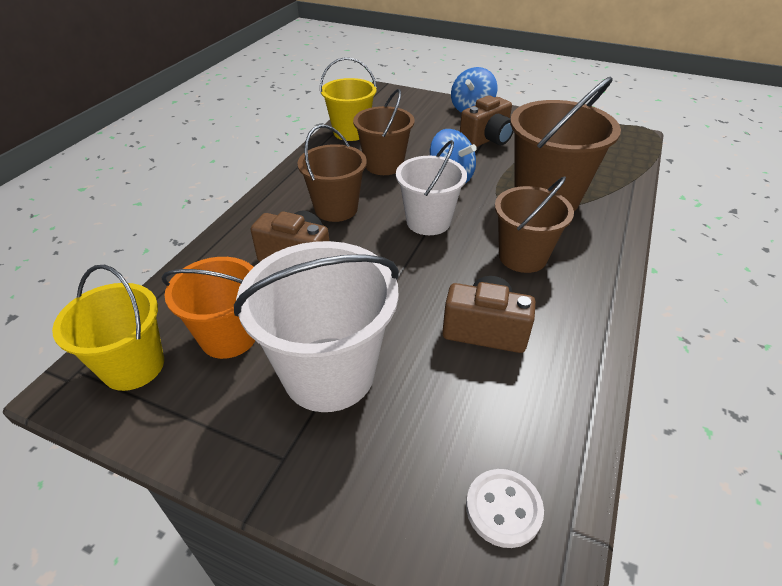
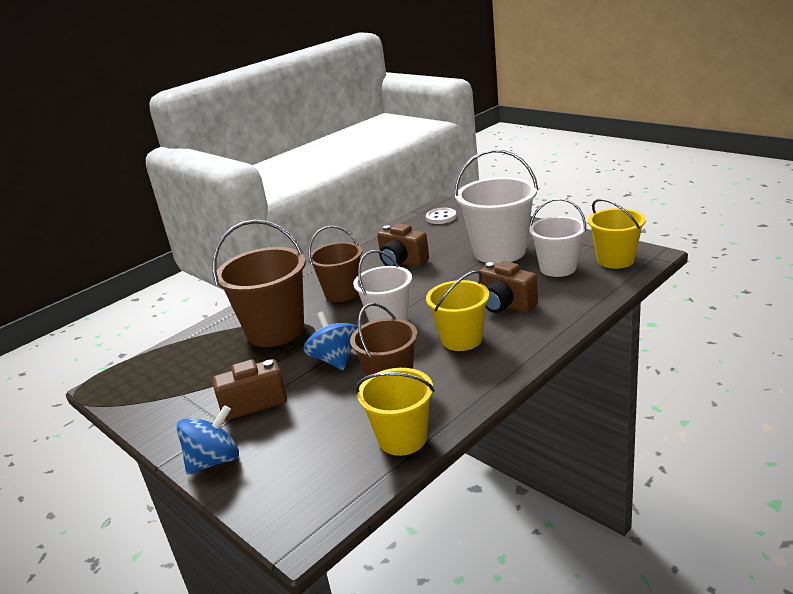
camera: 155 degrees left, 15 degrees down
(229, 337) = (558, 268): orange bucket -> white bucket
(336, 209) = (461, 339): brown bucket -> yellow bucket

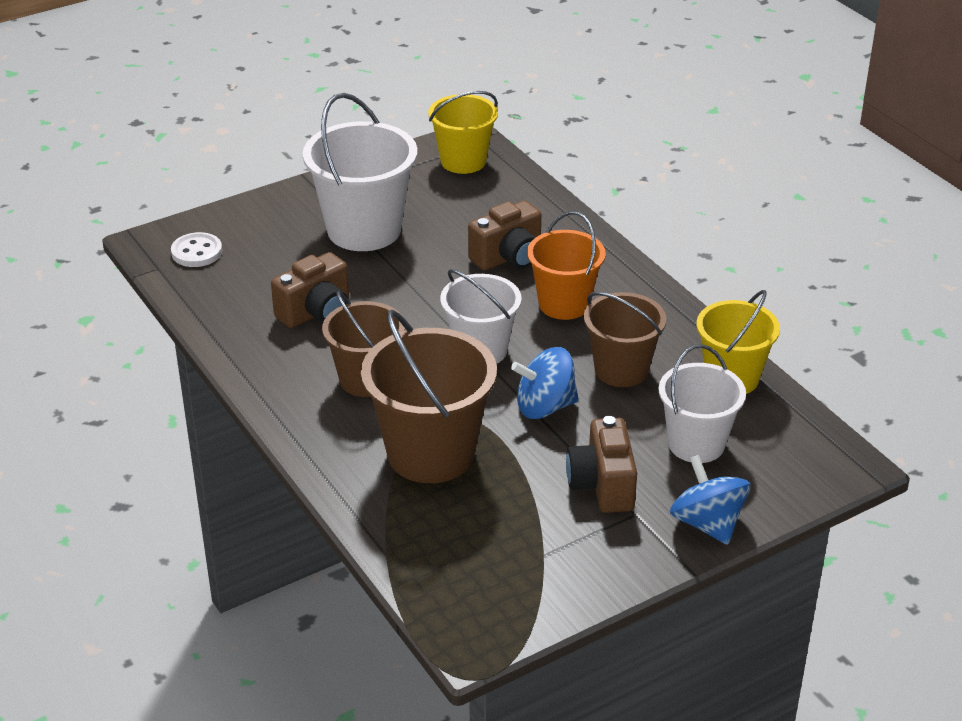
camera: 80 degrees left, 10 degrees up
(461, 339) = (564, 304): yellow bucket -> orange bucket
(558, 268) = (448, 201): white bucket -> white bucket (696, 444)

